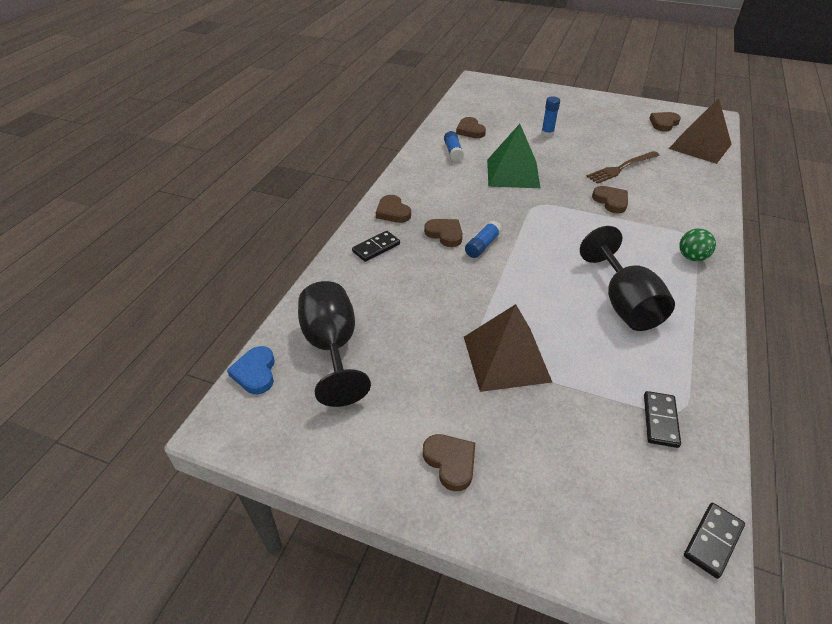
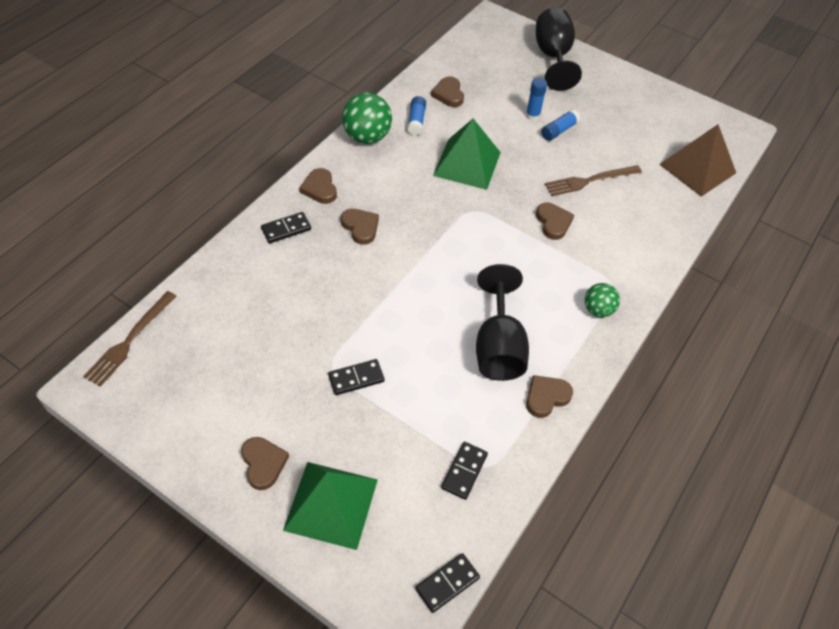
camera: 10 degrees right, 10 degrees up
(255, 373) = (129, 340): blue heart -> brown fork
(332, 347) = (205, 330): black goblet -> black goblet (553, 57)
(416, 169) = (367, 137): none -> green ball
(482, 245) = (392, 249): blue glue stick -> blue glue stick (559, 130)
(506, 358) = (356, 378): brown pyramid -> black domino
(544, 487) = (331, 504): none -> green pyramid
(663, 123) = (675, 127): brown heart -> brown heart (546, 397)

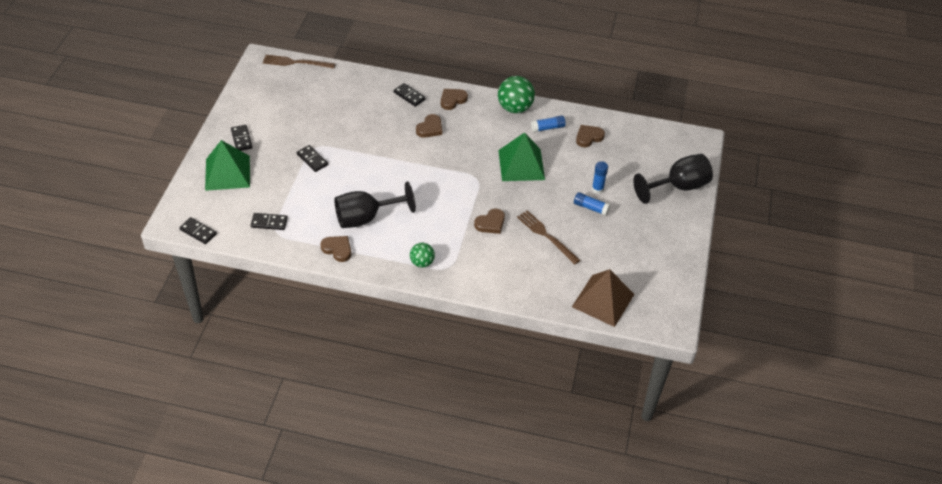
camera: 70 degrees right, 5 degrees down
(263, 464) = (241, 139): brown heart -> black domino

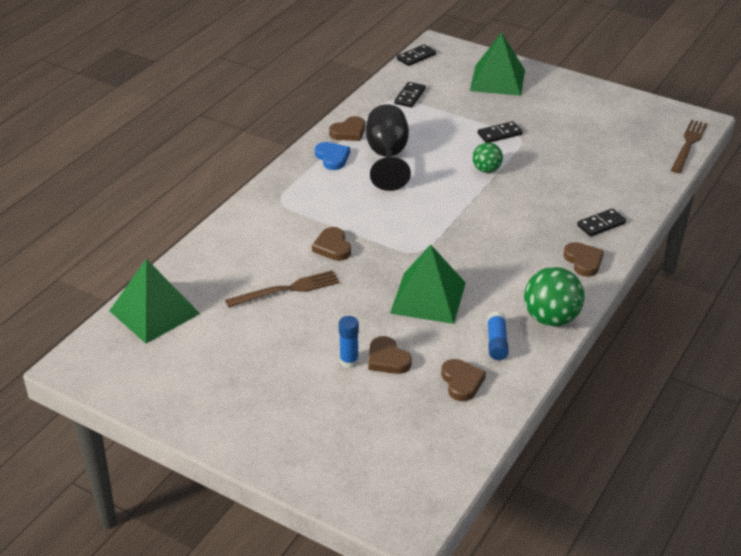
camera: 110 degrees right, 10 degrees down
(241, 139) = (550, 93): black domino -> none
(378, 251) = (332, 158): none -> blue heart
(422, 262) = (298, 184): green ball -> green ball (486, 170)
(430, 128) = (529, 230): brown heart -> brown heart (387, 359)
(591, 208) = (316, 344): blue glue stick -> none
(603, 300) = (154, 312): brown pyramid -> green pyramid
(678, 187) = (313, 456): black goblet -> none

